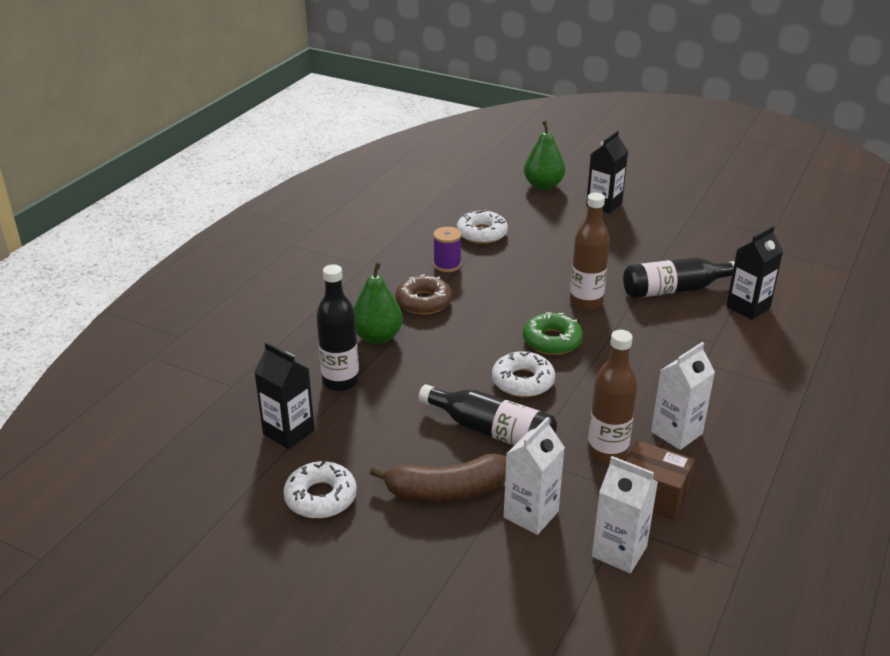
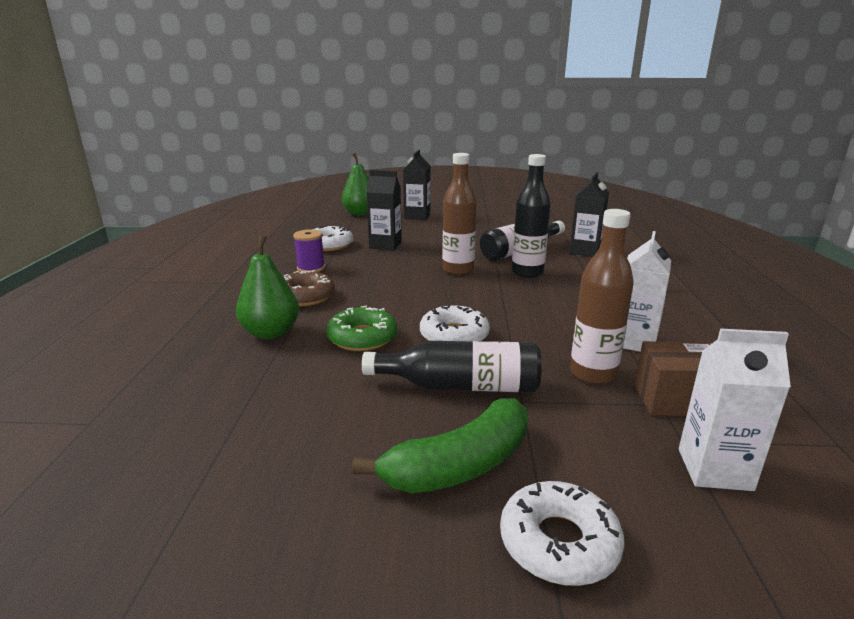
camera: 25 degrees left, 10 degrees down
(288, 432) = (198, 457): black carton -> black carton (385, 245)
(321, 497) = (287, 533): white donut -> white donut (559, 543)
(340, 381) = (247, 382): black bottle -> black bottle (527, 272)
(446, 491) = (459, 466): brown banana -> green banana
(531, 514) = (581, 460): white carton -> none
(552, 341) = (453, 300): green donut -> green donut (362, 337)

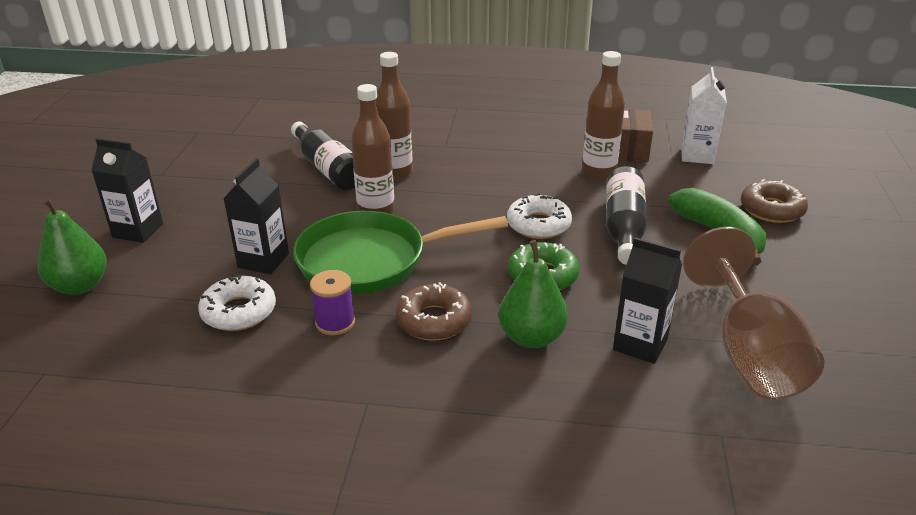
camera: 85 degrees left, 10 degrees up
(194, 458) = (749, 353): none -> brown goblet
(386, 273) = (370, 260): none -> green pan
(527, 272) = (395, 172): black bottle -> brown bottle
(559, 543) = (771, 209): white donut -> brown donut
(585, 251) = (344, 134): black carton -> black carton (640, 344)
(634, 341) = (548, 148): white carton -> none

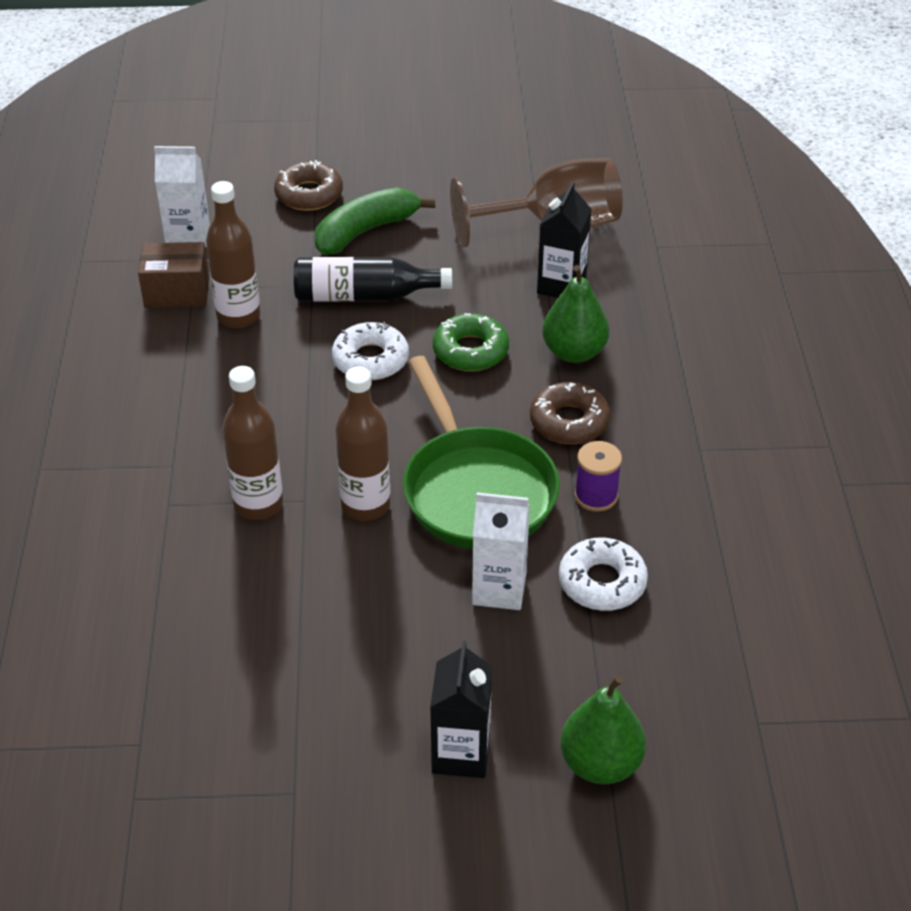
camera: 100 degrees left, 10 degrees up
(263, 260) = (499, 589): black carton -> white carton
(328, 168) = (254, 581): black bottle -> none

